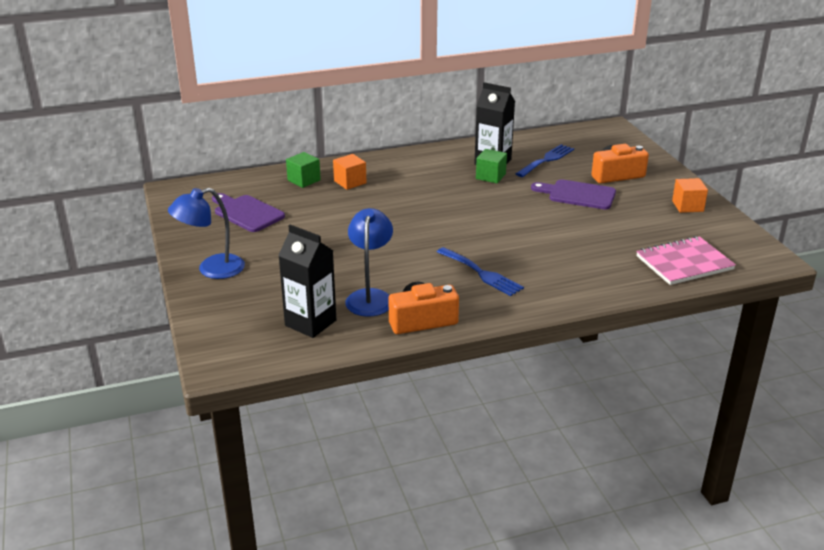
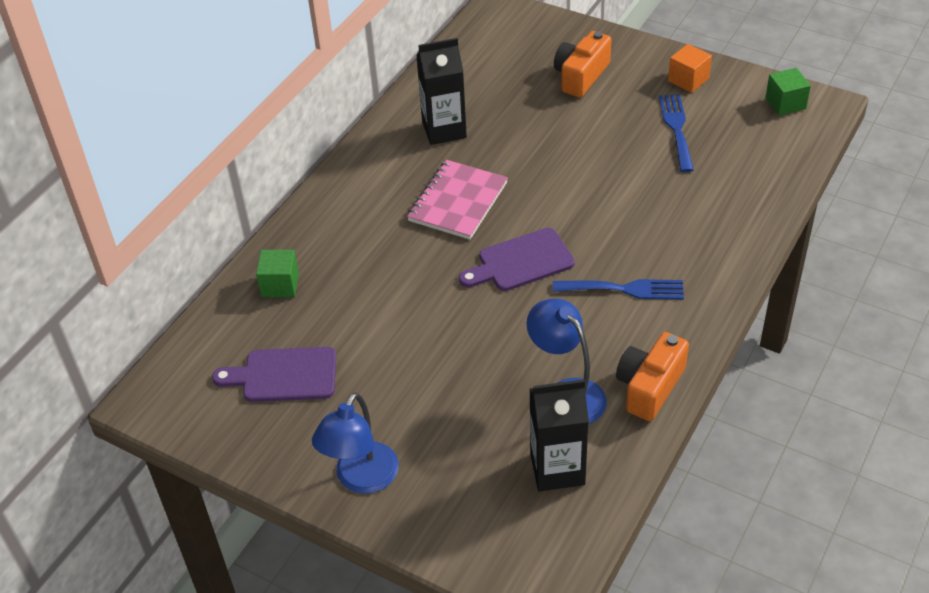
camera: 40 degrees left, 15 degrees up
(350, 182) = (335, 254): orange cube -> none
(490, 176) = (468, 152): green cube -> green cube (785, 103)
(546, 160) = (492, 94): blue fork -> blue fork (676, 129)
(578, 195) = (580, 125): purple cutting board -> purple cutting board (521, 262)
(684, 263) = (768, 156): pink notebook -> pink notebook (458, 202)

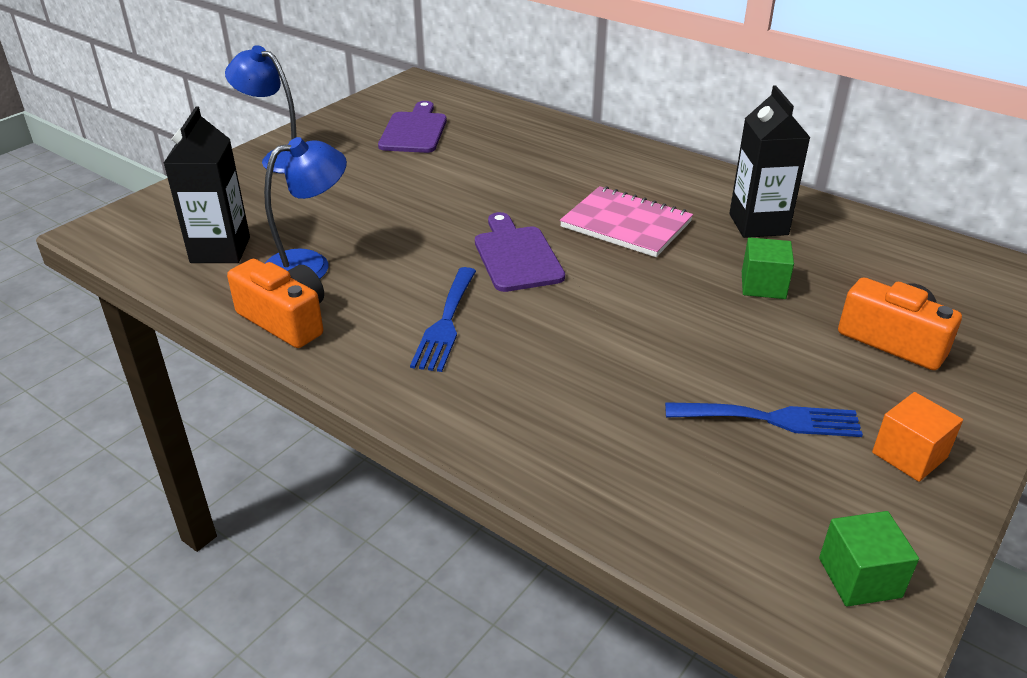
camera: 95 degrees right, 10 degrees down
(280, 285) = (525, 131): green cube -> green cube (763, 285)

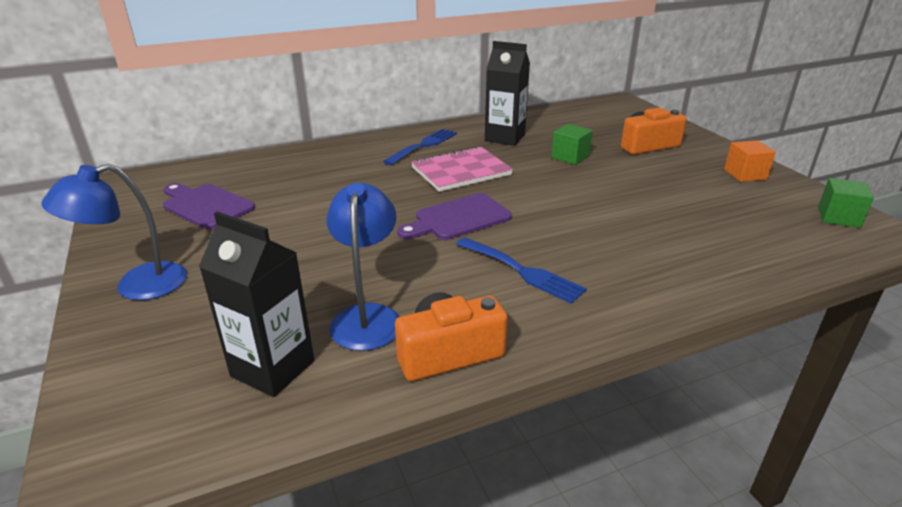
camera: 60 degrees left, 5 degrees down
(516, 256) = (458, 218): purple cutting board -> purple cutting board turned 45 degrees counterclockwise
(771, 419) = (700, 196): blue fork -> blue fork (423, 145)

